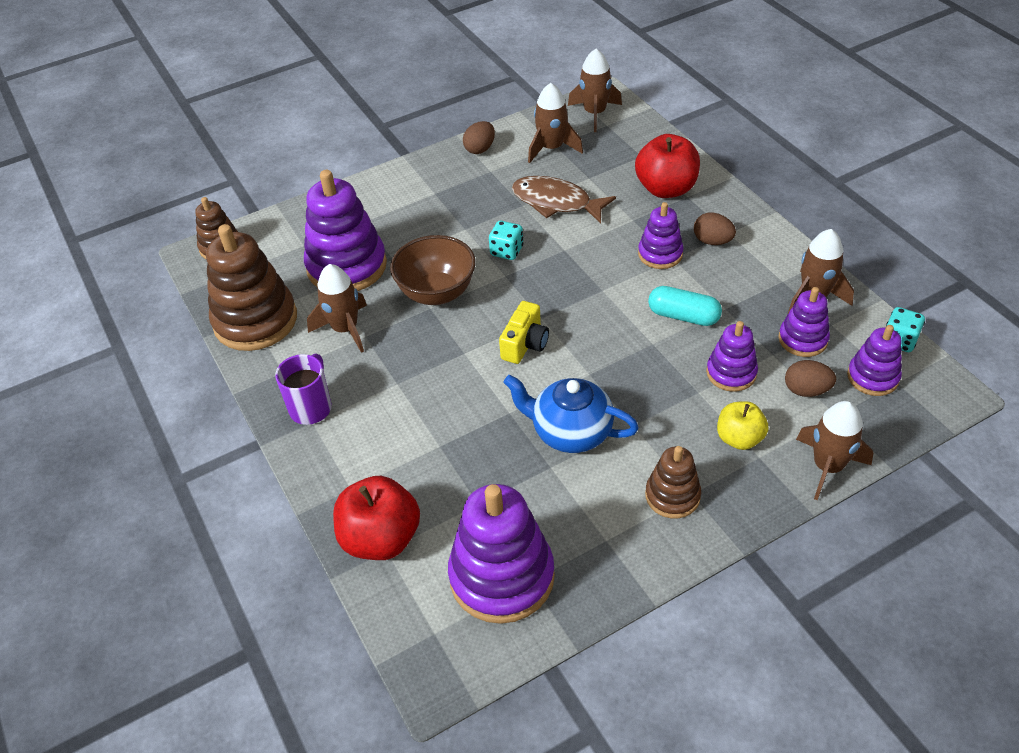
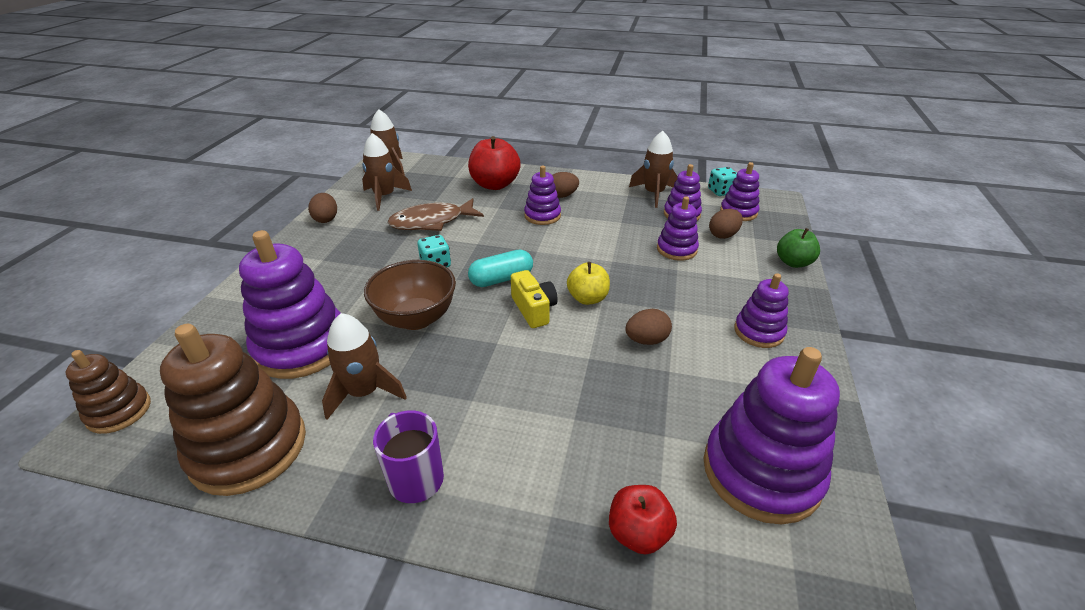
camera: 50 degrees left, 10 degrees down
(381, 538) = (638, 533): red apple -> red apple, size x0.62
(570, 432) = (646, 340): blue teapot -> brown egg
(672, 496) = (759, 332): brown stacking toy -> purple stacking toy
(683, 316) = (606, 237): turquoise capsule -> turquoise capsule (501, 279)
(739, 438) = (735, 277): yellow apple -> yellow apple (587, 298)
(827, 467) = (793, 262): brown rocket -> green apple

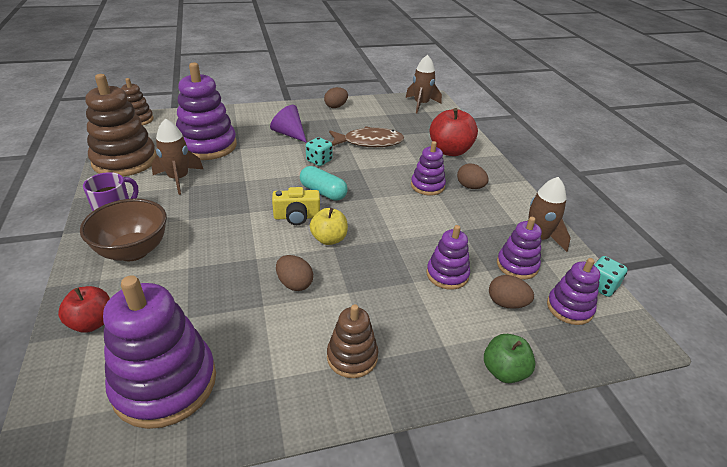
camera: 60 degrees right, 0 degrees up
(351, 269) = (289, 134): none -> purple cone
(385, 196) = (383, 115): brown rocket -> none
(416, 318) = (255, 173): brown bowl -> brown bowl (133, 251)
(432, 222) = (369, 142): brown fish -> brown fish turned 135 degrees clockwise
(534, 309) = (297, 217): yellow camera -> yellow camera turned 45 degrees clockwise
(759, 332) = (352, 357): purple stacking toy -> brown stacking toy

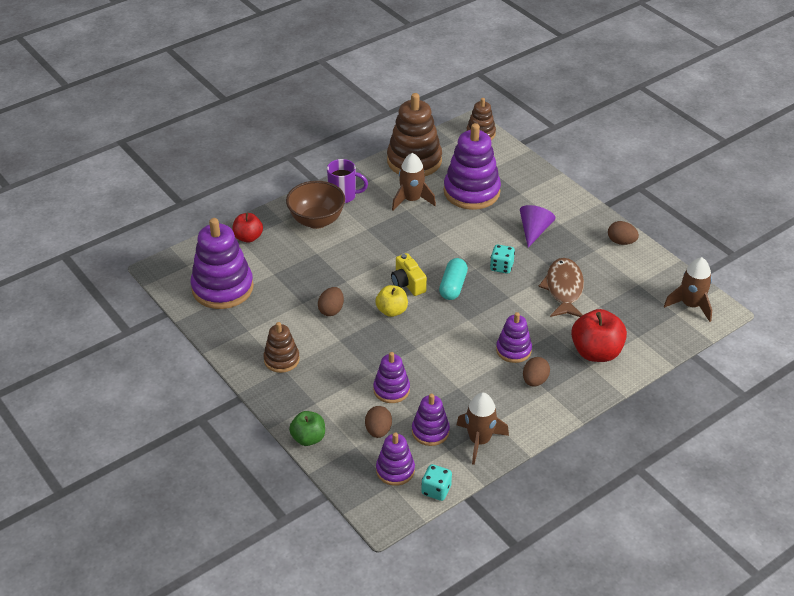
camera: 70 degrees right, 5 degrees up
(369, 142) = (564, 289): brown fish -> brown fish turned 150 degrees counterclockwise

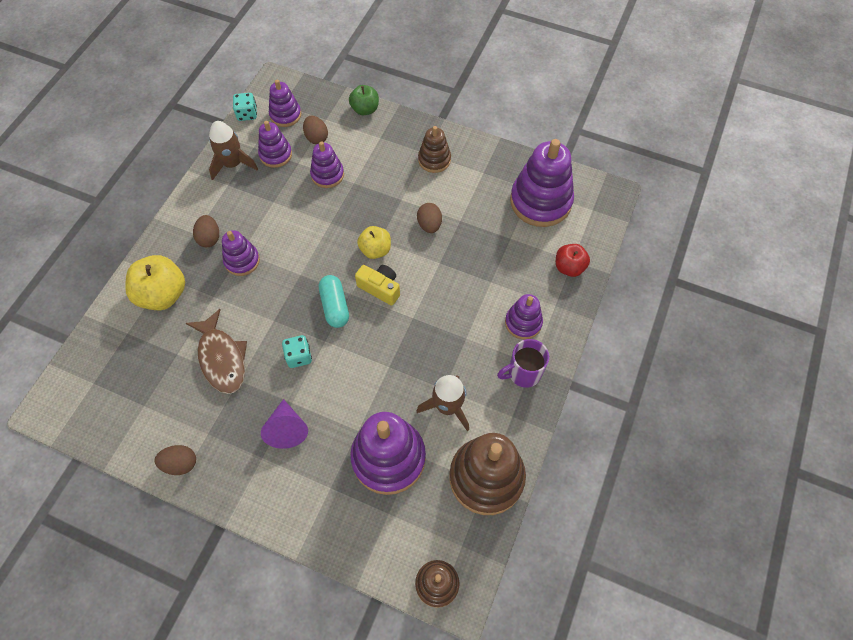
camera: 150 degrees right, 20 degrees up
(316, 221) = (523, 323): brown bowl -> purple stacking toy
(596, 352) = (163, 294): red apple -> yellow apple
(690, 305) = (79, 402): brown rocket -> none

